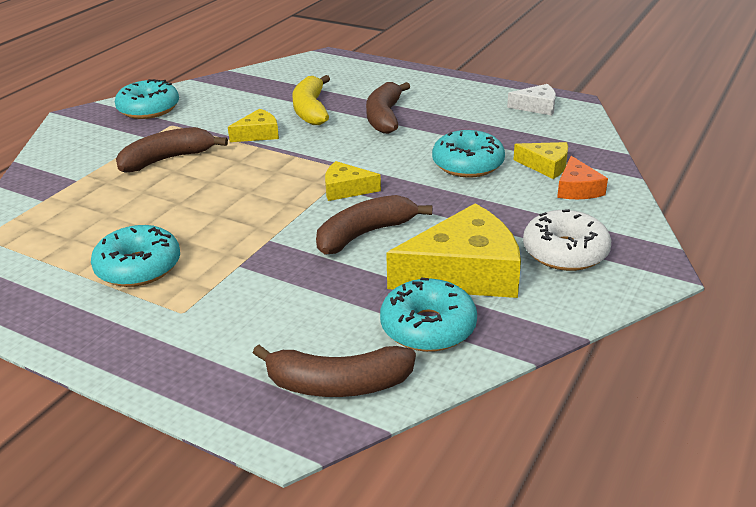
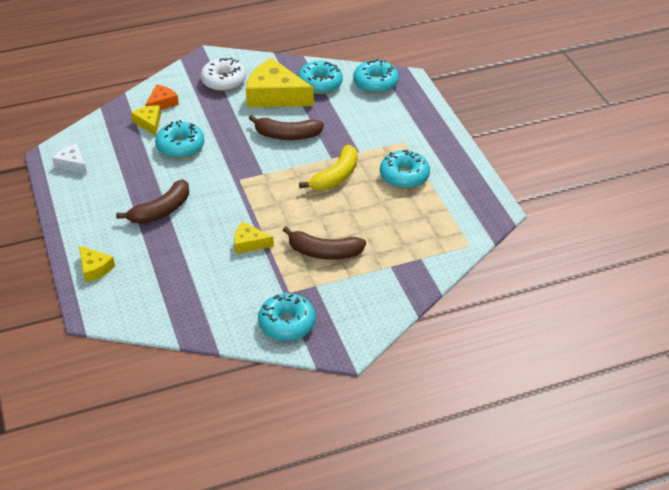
camera: 140 degrees left, 10 degrees up
(311, 110) = (190, 248): yellow banana -> yellow banana (336, 176)
(338, 384) = (375, 83): brown banana -> turquoise donut
(346, 189) = (259, 167): yellow cheese -> yellow cheese (94, 268)

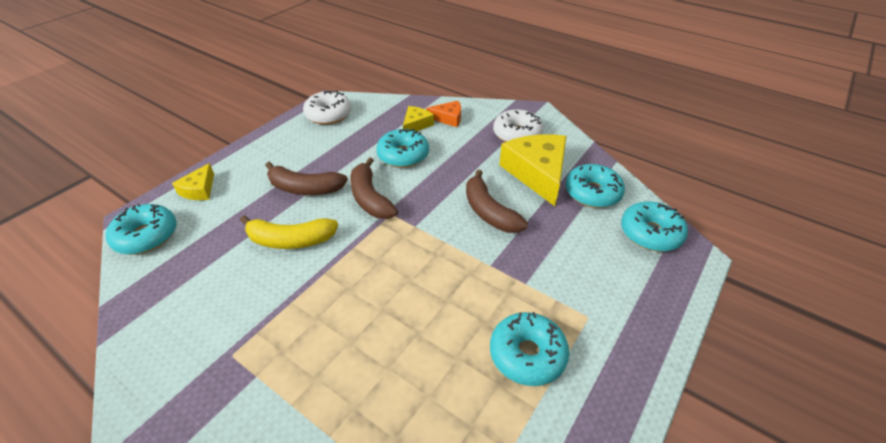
camera: 55 degrees right, 0 degrees up
(72, 164) = (328, 114): white cheese -> white donut
(249, 243) = (297, 273): yellow cheese -> none
(287, 323) = (170, 385): turquoise donut -> turquoise donut (146, 236)
(324, 252) = (322, 350): brown banana -> brown banana (370, 198)
(336, 176) = (463, 286): yellow banana -> yellow banana (290, 240)

